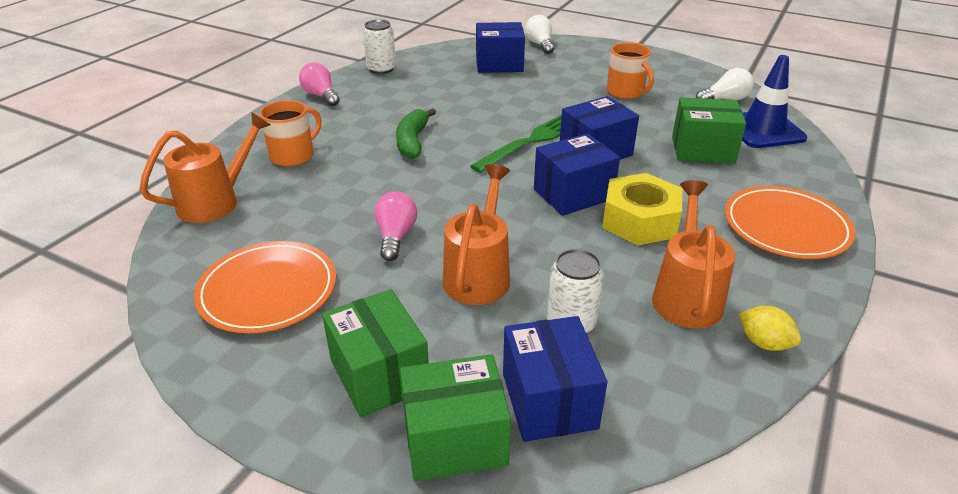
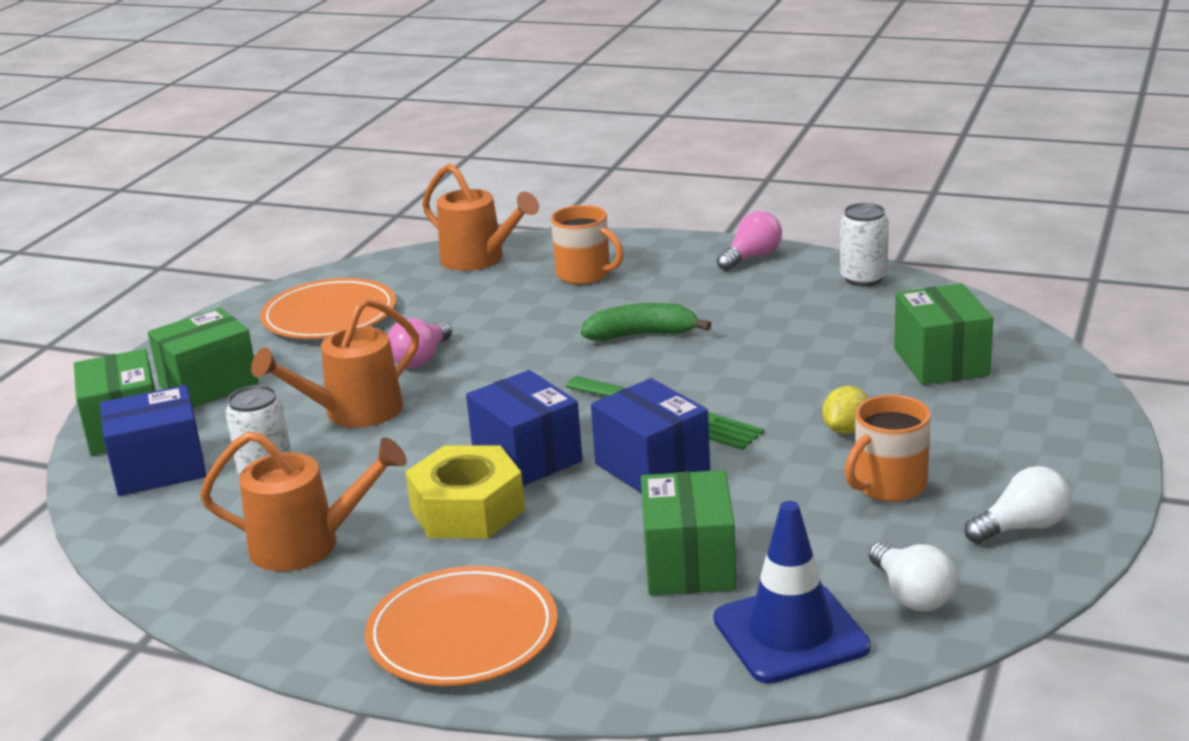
camera: 85 degrees right, 10 degrees down
(395, 236) = (421, 359): pink light bulb -> pink light bulb turned 120 degrees clockwise
(479, 274) = (352, 413): orange watering can -> orange watering can turned 135 degrees clockwise
(499, 64) = (941, 362): blue box -> green box
(540, 44) = (1061, 389): white light bulb -> white light bulb (1022, 527)
(764, 343) = (217, 597): yellow lemon -> yellow lemon (846, 429)

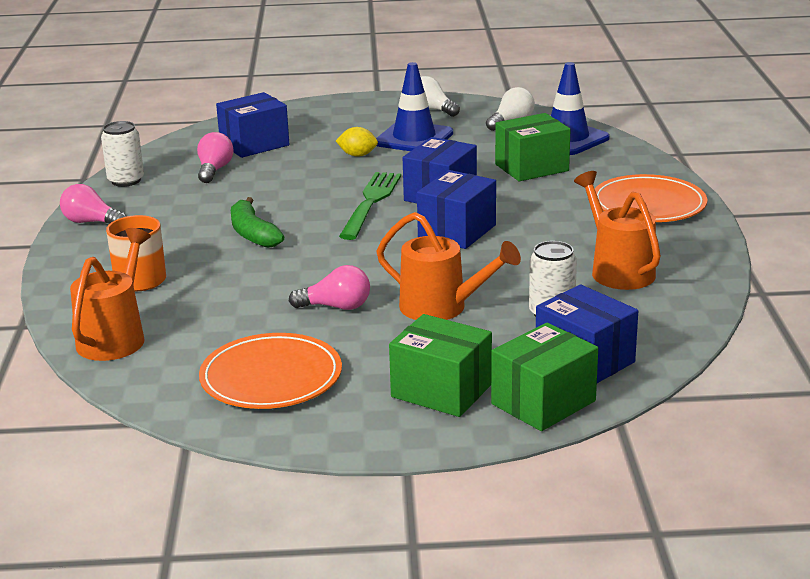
camera: 115 degrees left, 0 degrees up
(467, 509) = (533, 233): yellow nut -> none
(860, 329) = (214, 170): none -> pink light bulb
(888, 486) = (414, 138): orange mug -> blue traffic cone
(941, 362) = (254, 144): green box -> blue box

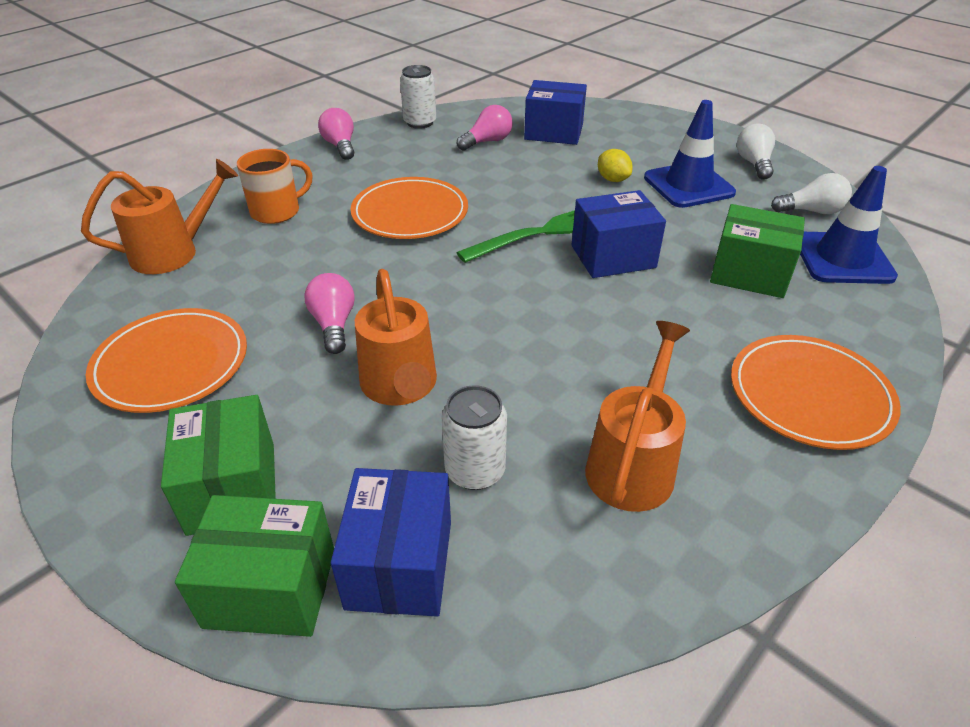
camera: 45 degrees right, 15 degrees up
(252, 234) = (410, 213): green banana -> orange plate
(336, 307) = (334, 324): pink light bulb -> pink light bulb turned 150 degrees counterclockwise
(457, 231) = (559, 306): blue box -> none

